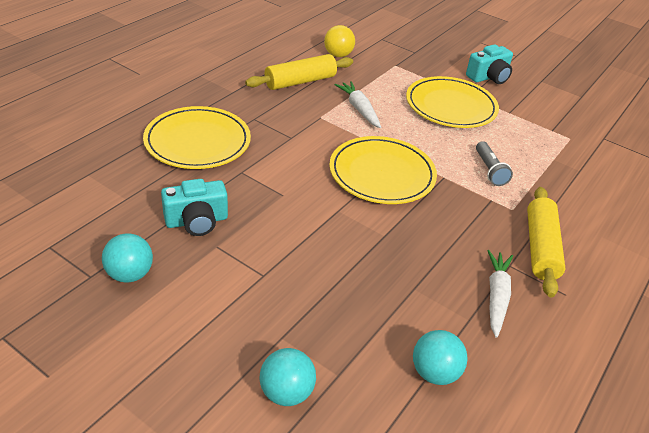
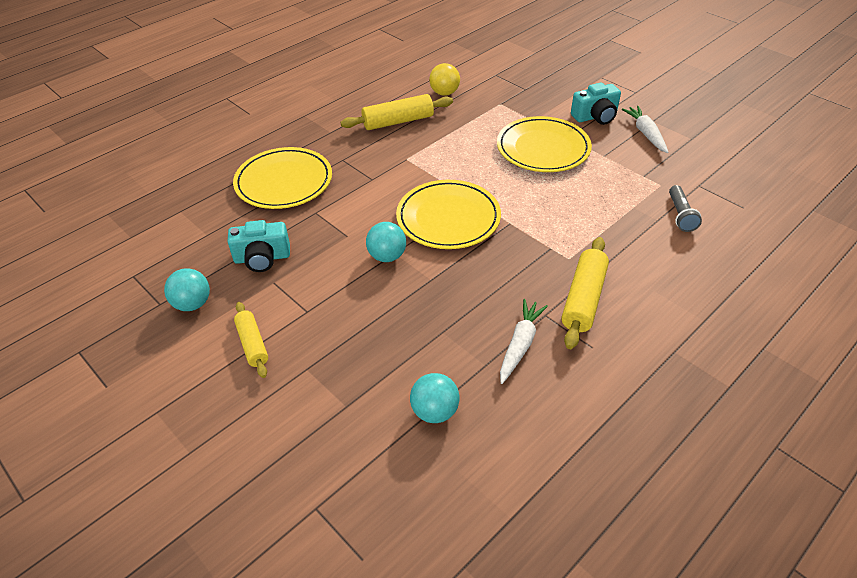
camera: 15 degrees right, 5 degrees up
(213, 314) = (253, 344): none -> yellow rolling pin
(286, 392) = (296, 417): turquoise ball -> turquoise ball (387, 256)
(359, 109) = (447, 151): white carrot -> white carrot (645, 134)
(489, 170) = (559, 217): grey flashlight -> grey flashlight (680, 215)

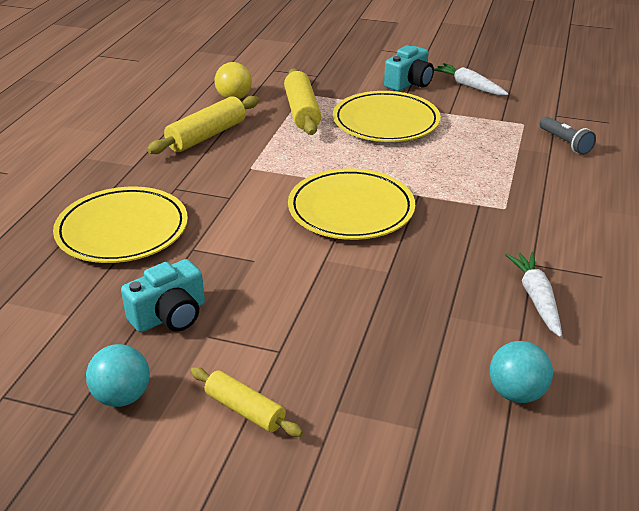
camera: 30 degrees left, 10 degrees down
(387, 256) = (319, 265): turquoise ball -> none
(583, 299) = (553, 238): yellow rolling pin -> yellow rolling pin (301, 111)

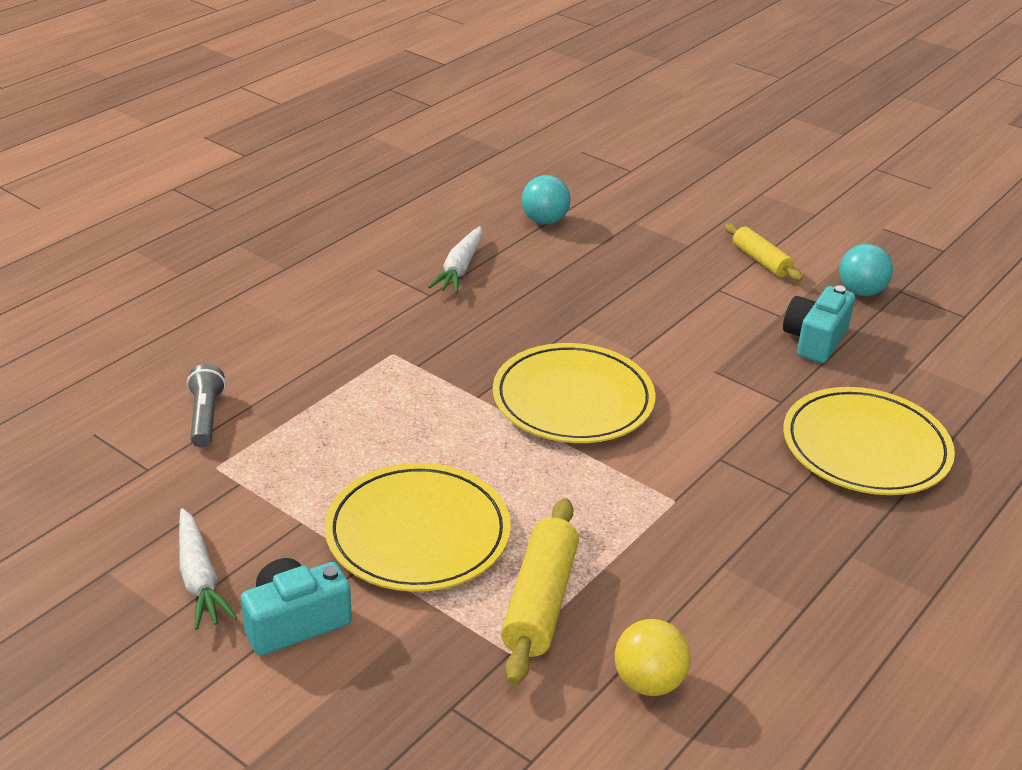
camera: 160 degrees left, 0 degrees up
(170, 316) = (814, 340): turquoise camera -> turquoise camera turned 45 degrees counterclockwise
(206, 136) = (725, 588): yellow rolling pin -> none

